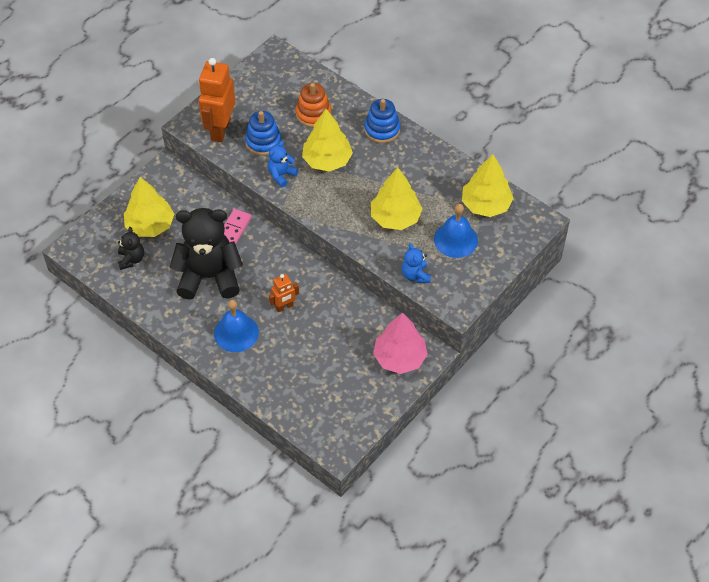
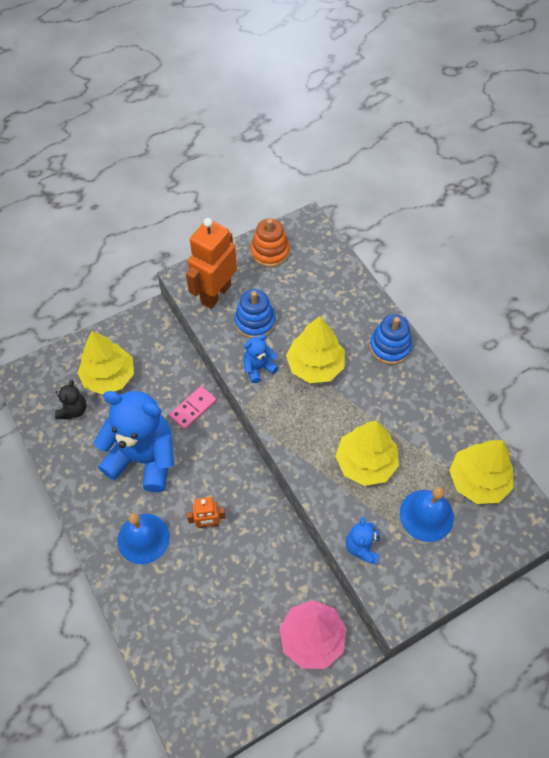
camera: 20 degrees right, 5 degrees up
(209, 277) = (143, 458): black teddy bear -> blue teddy bear
(313, 114) = (321, 305): orange stacking toy -> orange stacking toy (270, 252)

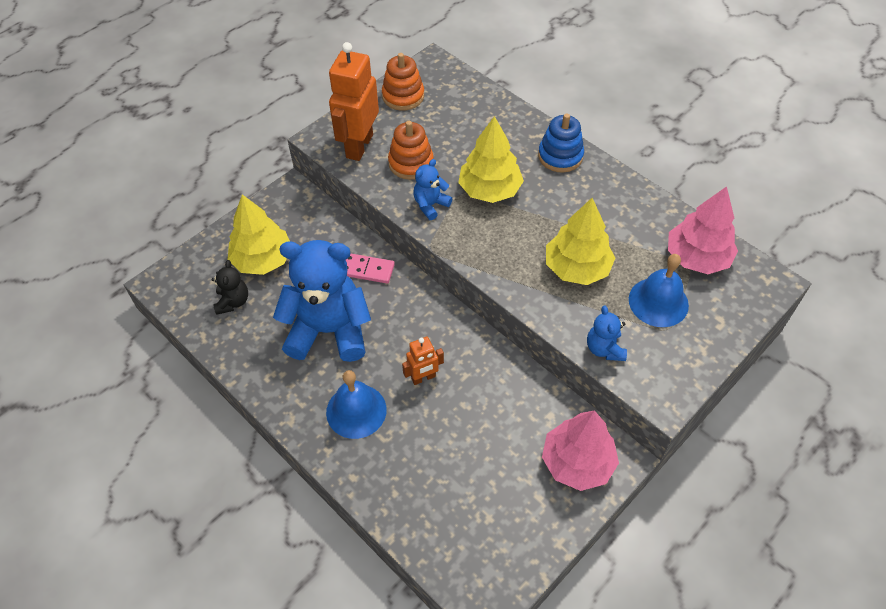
camera: 15 degrees left, 5 degrees down
(193, 408) = (367, 270): pink domino -> pink domino turned 75 degrees clockwise
(255, 322) = (411, 163): blue stacking toy -> orange stacking toy
(478, 480) = (697, 257): yellow tree -> pink tree

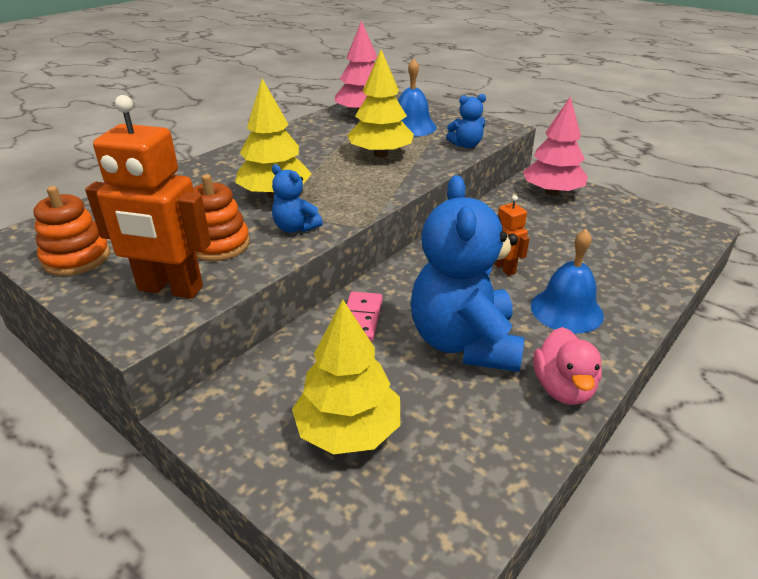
camera: 95 degrees left, 20 degrees down
(233, 302) = (438, 456): black teddy bear -> none
(270, 382) = (563, 388): none -> pink duck
(560, 156) = (232, 160): blue stacking toy -> none

